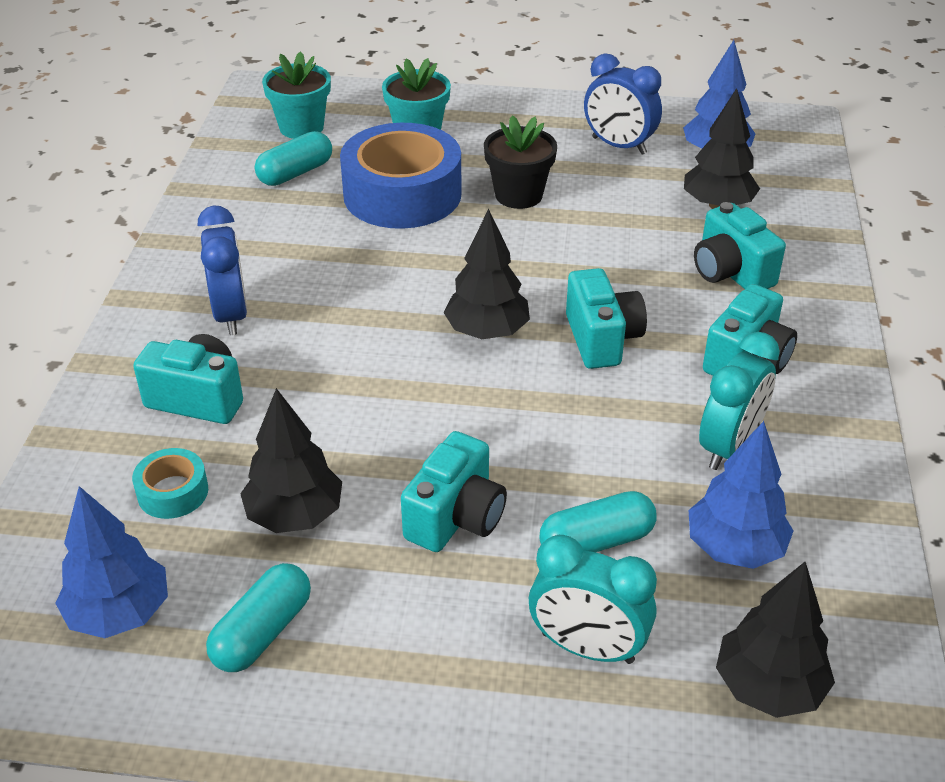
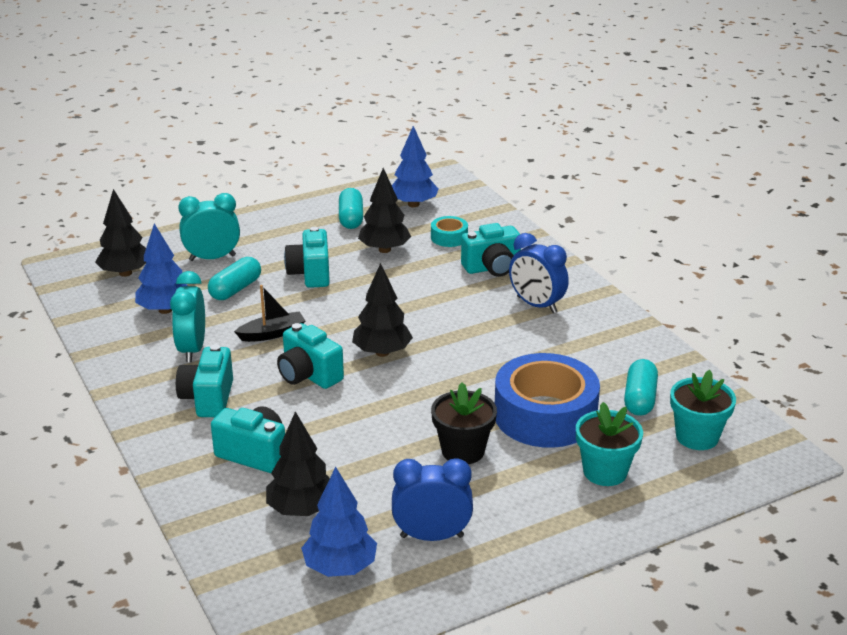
camera: 145 degrees right, 10 degrees down
(601, 424) = (272, 334): none -> black boat

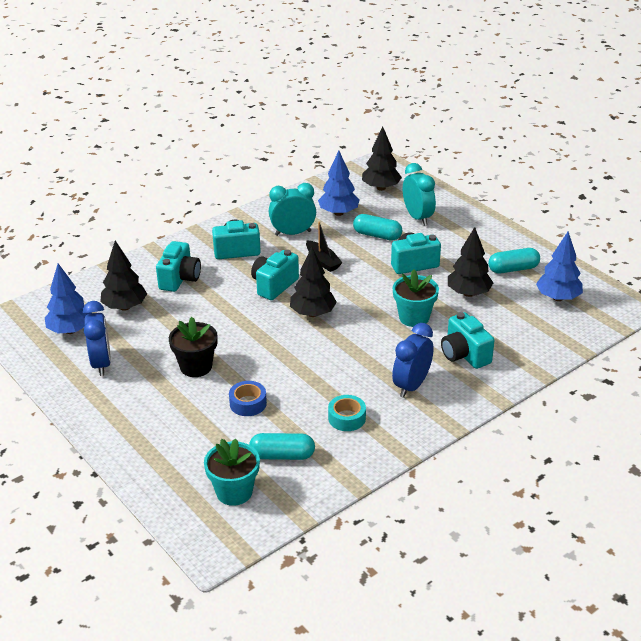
camera: 80 degrees right, 5 degrees up
(449, 237) = (507, 325): turquoise tape -> turquoise tape (347, 418)
(545, 415) = (248, 403): blue tape -> blue tape, size x0.45
(605, 472) = (180, 440): turquoise flower pot -> turquoise flower pot (414, 317)

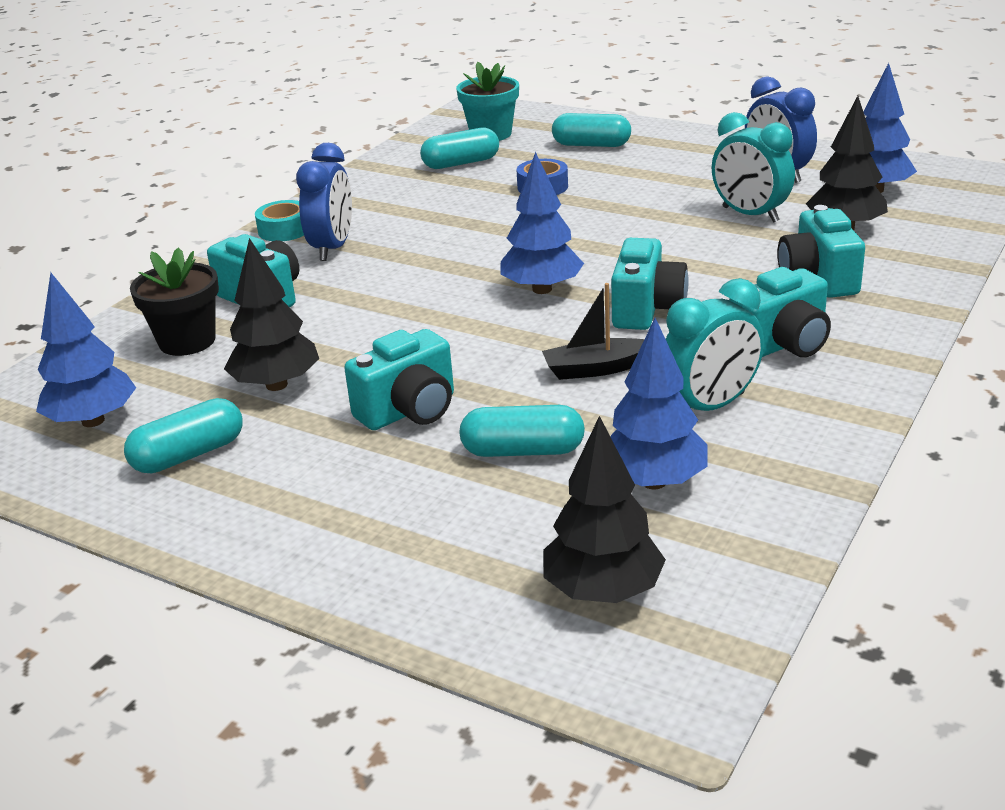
camera: 160 degrees right, 5 degrees down
(176, 444) = (591, 145): none -> turquoise capsule
(196, 367) = (649, 199): black flower pot -> black flower pot (187, 341)
(313, 313) = (542, 289): black tree -> blue tree
(323, 261) = (596, 369): black boat -> black boat turned 45 degrees counterclockwise
(347, 418) = (405, 203): turquoise tape -> turquoise tape (284, 230)
(414, 317) = (366, 324): turquoise flower pot -> none
(417, 217) = (452, 524): turquoise clock -> turquoise clock (750, 215)

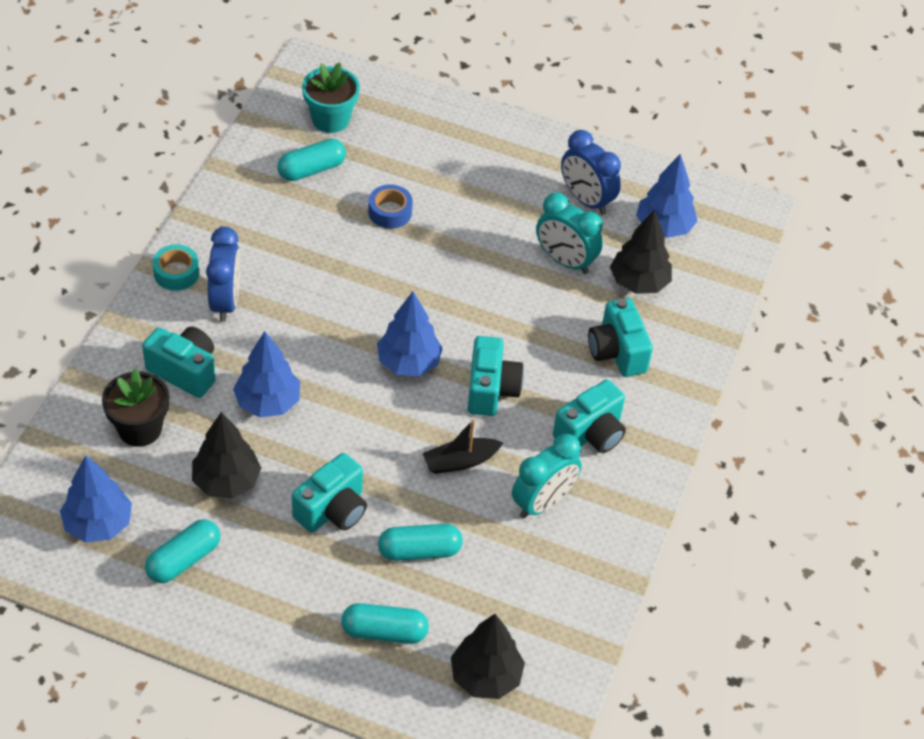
camera: 15 degrees left, 20 degrees up
(591, 145) = (425, 143): turquoise capsule -> turquoise capsule (384, 631)
(653, 481) = (509, 579): blue tree -> blue tree (268, 402)

